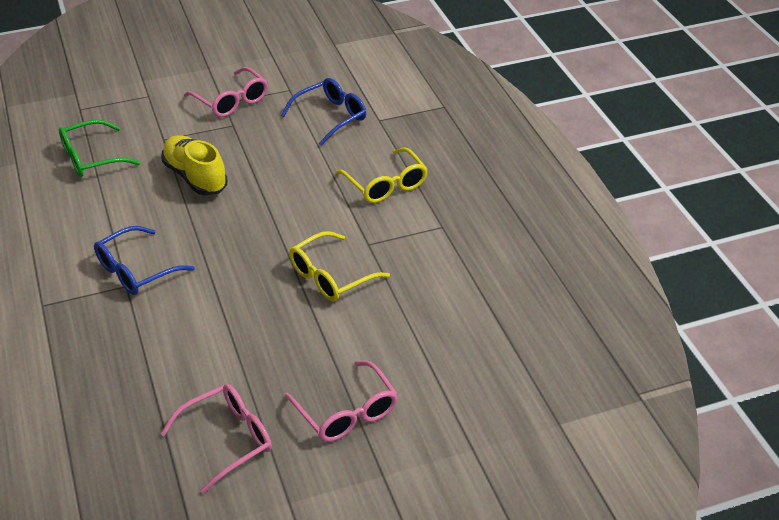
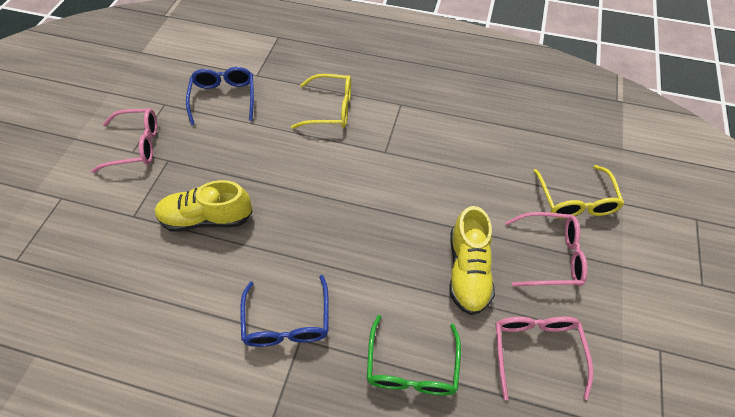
camera: 55 degrees left, 15 degrees up
(91, 158) = (99, 285): green glasses -> green glasses (411, 367)
(277, 359) = (468, 271): none -> yellow shoe
(330, 277) = (402, 191): yellow glasses -> yellow glasses (575, 201)

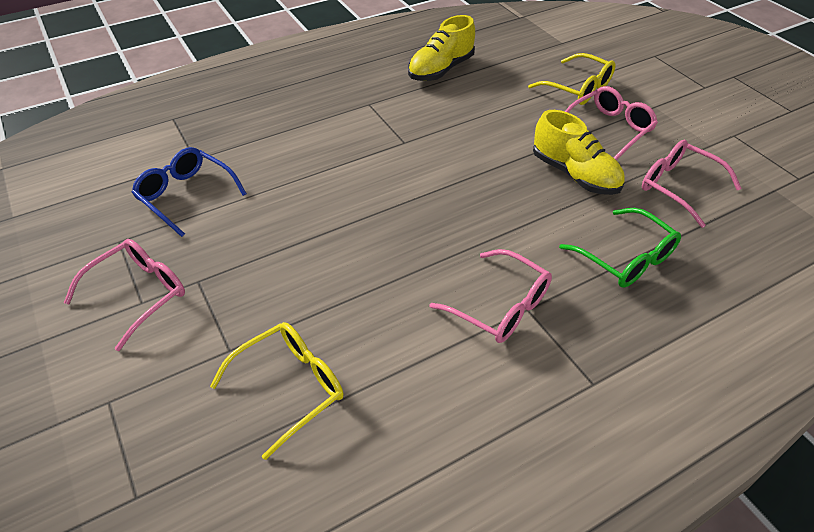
camera: 45 degrees left, 10 degrees down
(207, 218) = (314, 293): yellow shoe -> yellow shoe (441, 70)
(287, 322) = (500, 307): blue glasses -> pink glasses
(331, 109) = (312, 141): yellow glasses -> yellow glasses (290, 387)

